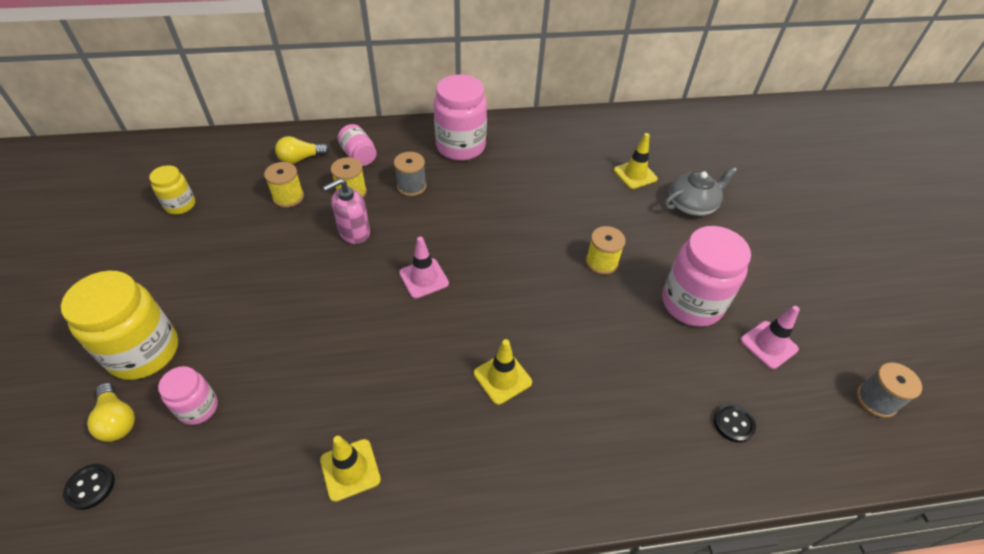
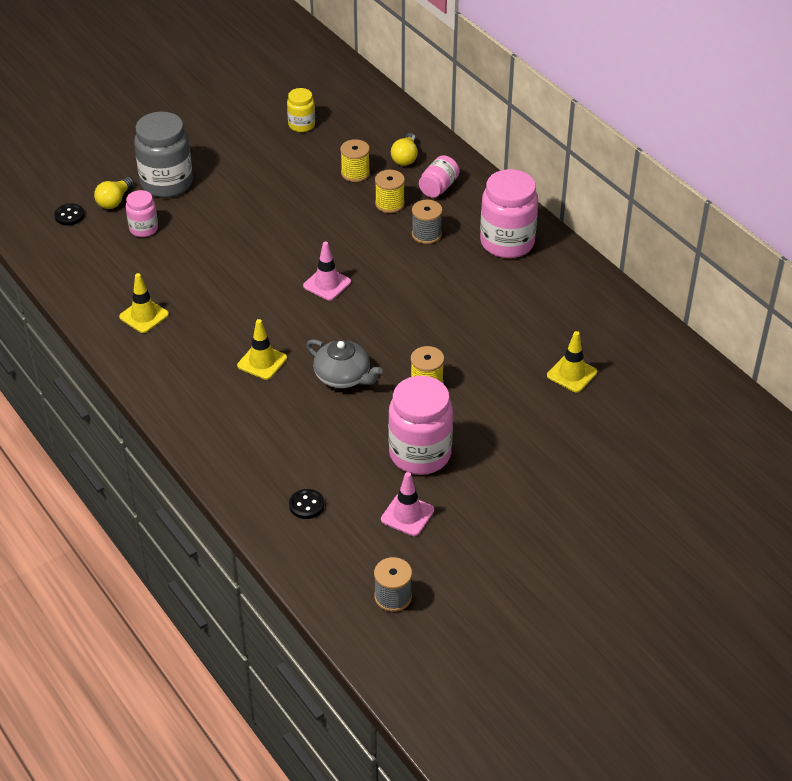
camera: 65 degrees right, 5 degrees down
(144, 352) = (166, 183): yellow jar -> grey jar
(301, 159) = (405, 157): yellow light bulb -> yellow light bulb turned 120 degrees counterclockwise
(354, 232) = (346, 226): pink soap dispenser -> none
(692, 204) = (560, 427): grey teapot -> grey teapot (343, 376)

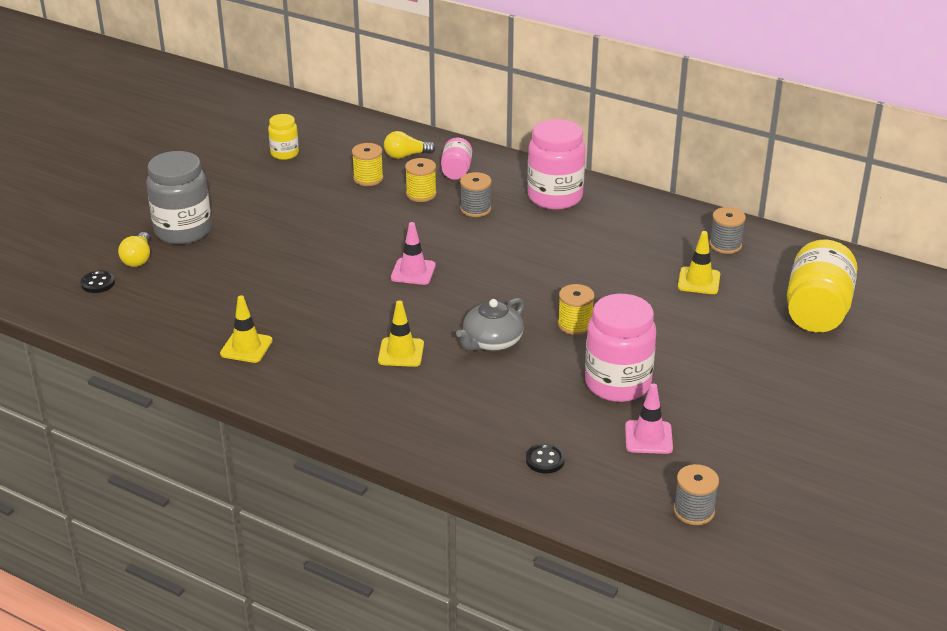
camera: 25 degrees left, 10 degrees down
(143, 229) = (188, 274): pink jar -> none
(343, 376) = (491, 342): grey teapot -> grey teapot turned 120 degrees clockwise
(405, 157) = (406, 155): yellow light bulb -> yellow light bulb turned 90 degrees clockwise
(626, 343) = (725, 245): none -> grey spool
(657, 441) = (817, 311): none -> yellow jar

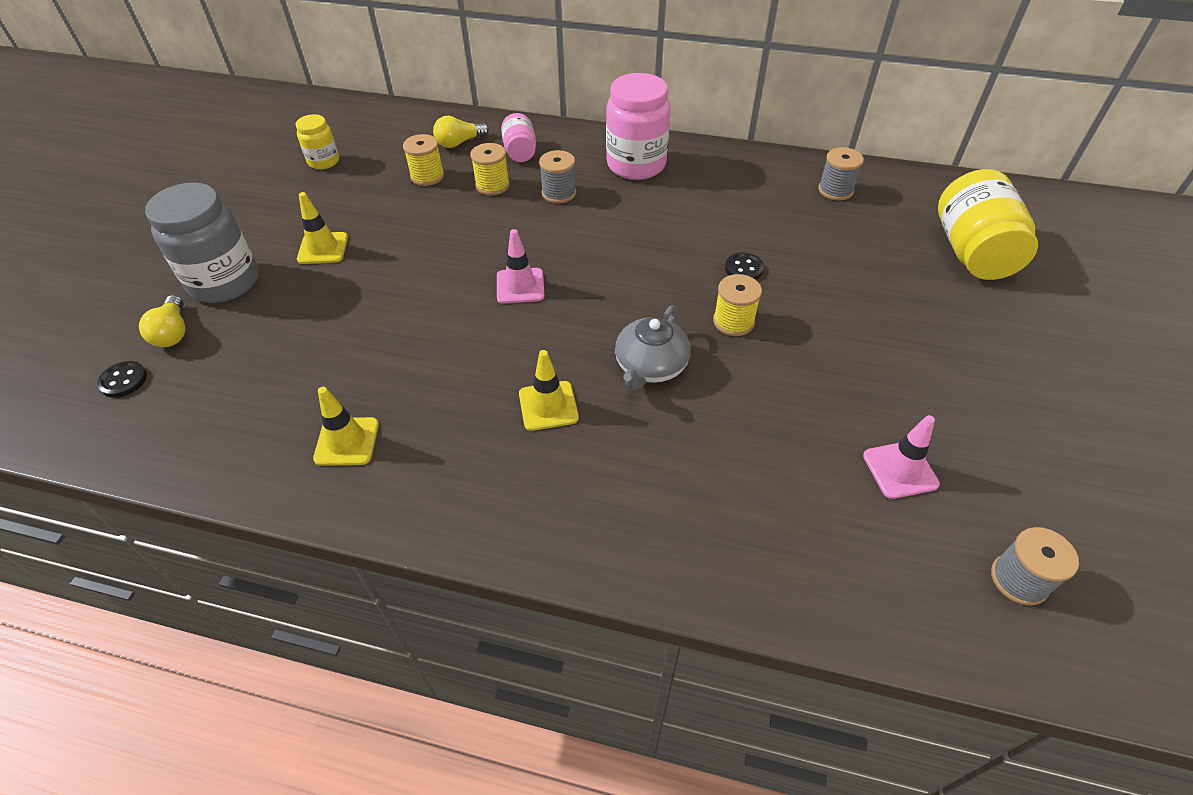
camera: 15 degrees left, 15 degrees up
(545, 460) = (797, 539): black button -> black button (744, 268)
(617, 384) = (822, 395): pink jar -> none
(699, 281) = (834, 238): yellow traffic cone -> yellow traffic cone (323, 248)

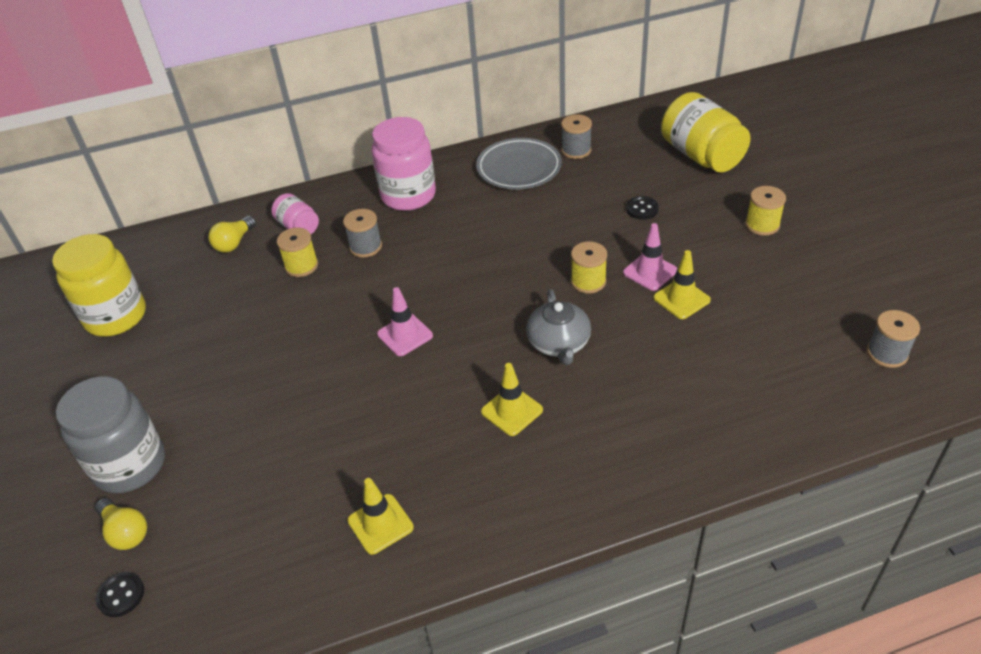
camera: 30 degrees left, 5 degrees down
(323, 248) = (197, 390): yellow traffic cone -> yellow traffic cone (681, 299)
(324, 161) = (116, 317): yellow jar -> yellow jar, size x1.86
(427, 176) = (233, 284): yellow spool -> yellow spool (762, 225)
(744, 268) = (562, 239): black button -> black button (642, 209)
(761, 183) = (519, 168): none -> grey plate
(900, 470) = (774, 325): pink traffic cone -> pink traffic cone (650, 272)

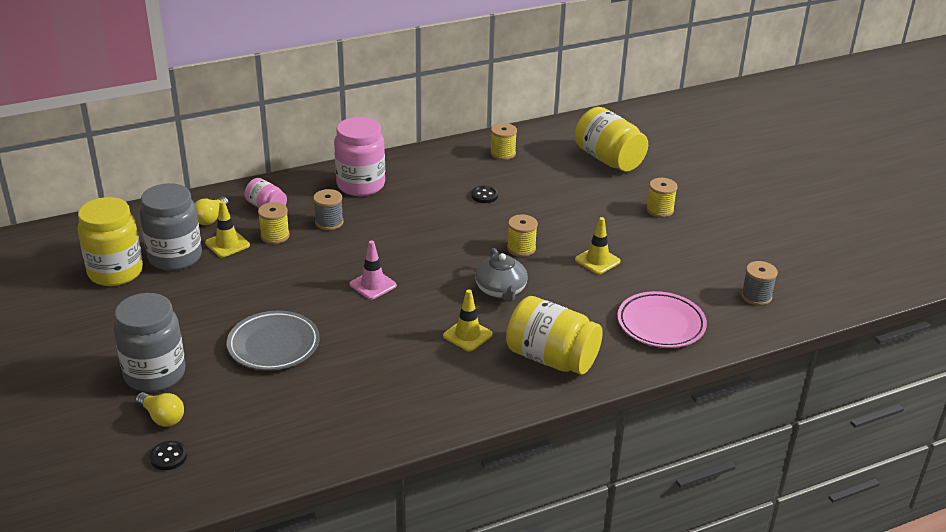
camera: 10 degrees left, 10 degrees down
(185, 296) = (175, 257): none -> grey jar
(380, 524) = (372, 408): yellow traffic cone -> yellow traffic cone (227, 244)
(519, 168) = (455, 166): grey plate -> grey plate (273, 345)
(576, 150) = (503, 153): grey spool -> yellow spool
(615, 449) = (551, 358): none -> yellow jar
(642, 209) = (561, 197): black button -> black button (484, 195)
(650, 272) = (571, 242): pink traffic cone -> none
(760, 396) = (661, 324): none -> pink plate

